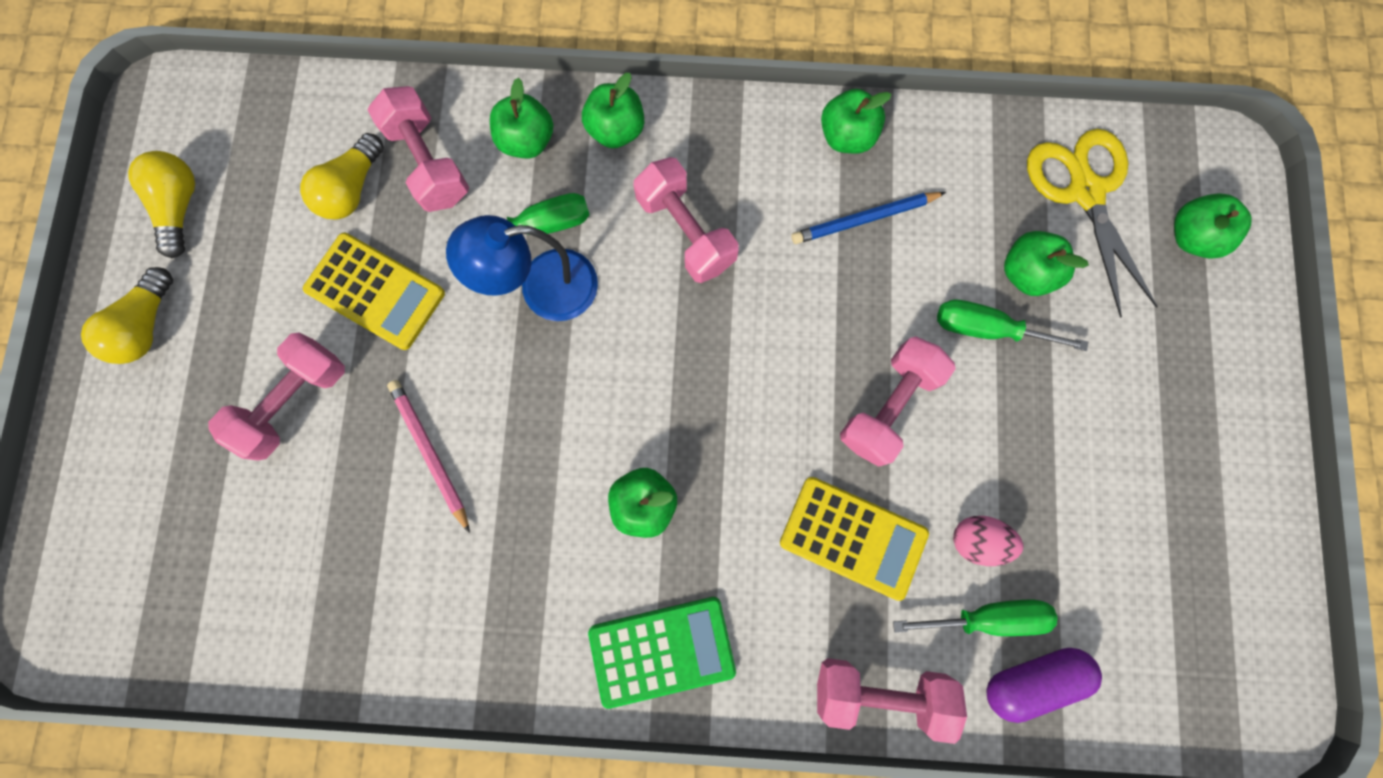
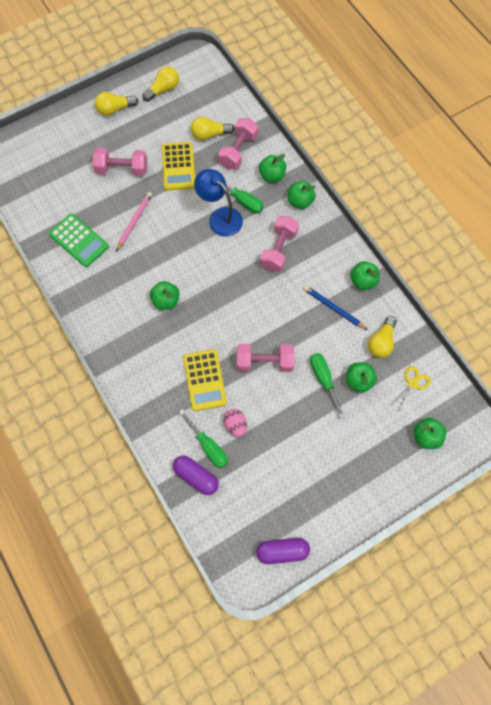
camera: 55 degrees right, 10 degrees down
(662, 650) = (117, 340): green calculator -> green calculator (79, 240)
(880, 691) = (154, 424): pink dumbbell -> none
(979, 187) = (381, 342): none -> yellow light bulb
(1085, 192) = (412, 383): yellow scissors -> yellow scissors, size x0.54
(1257, 615) = (282, 551): none -> purple capsule

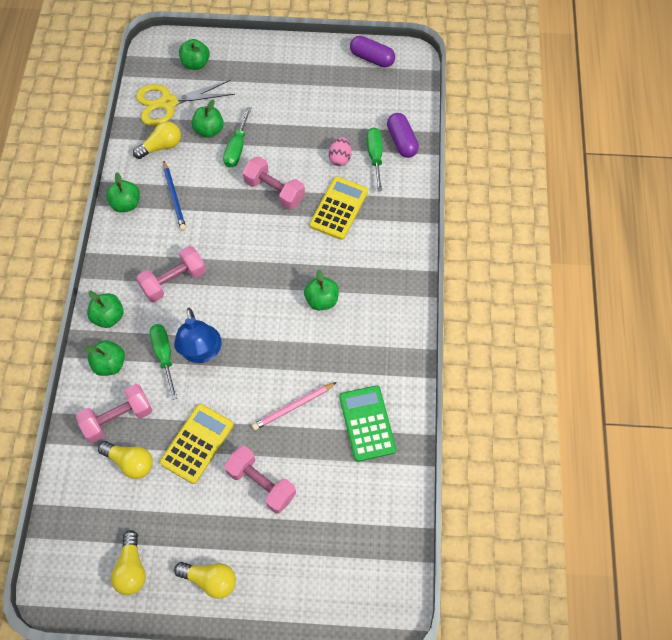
camera: 145 degrees left, 5 degrees down
(163, 89) = (131, 568): yellow light bulb -> yellow light bulb turned 90 degrees counterclockwise
(412, 383) = (168, 103): yellow scissors -> yellow scissors, size x1.84

